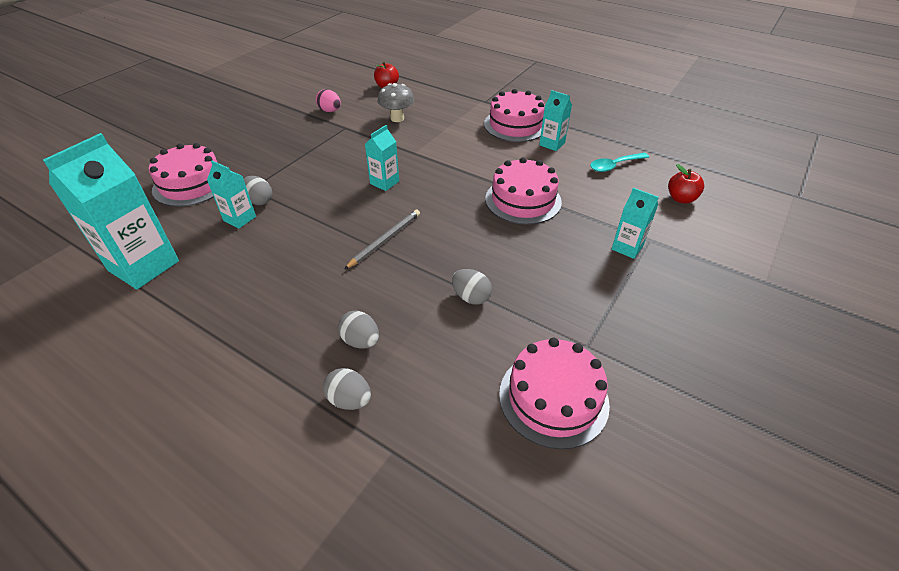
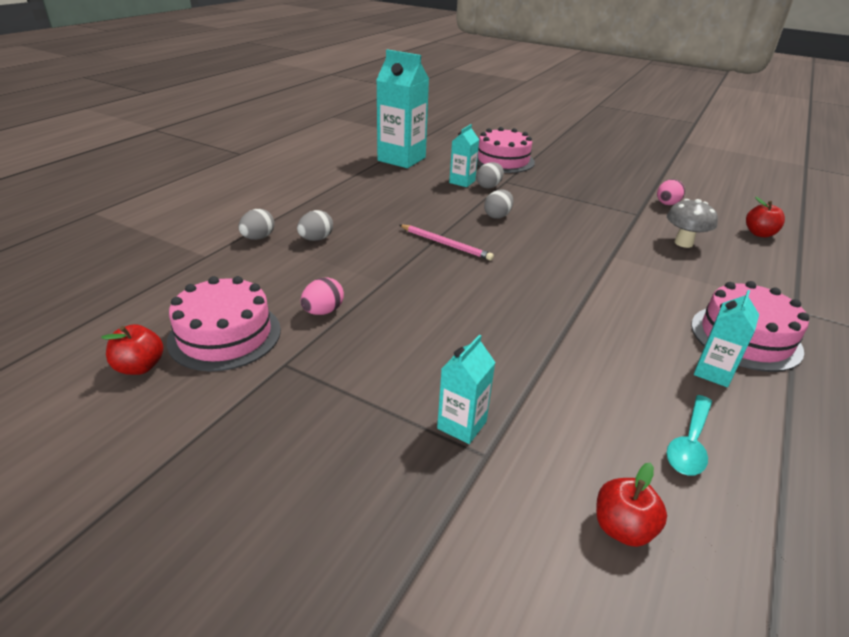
camera: 85 degrees right, 10 degrees down
(384, 182) = (542, 240): turquoise carton -> none
(385, 240) = (446, 244): grey pencil -> pink pencil
(471, 297) = (364, 291): grey egg -> grey egg (497, 216)
(506, 325) = (323, 311): none -> pink egg
(523, 200) = (545, 334): pink cake -> none
(614, 166) = (689, 443): turquoise spoon -> turquoise spoon turned 120 degrees counterclockwise
(615, 462) = (140, 367): none -> red apple

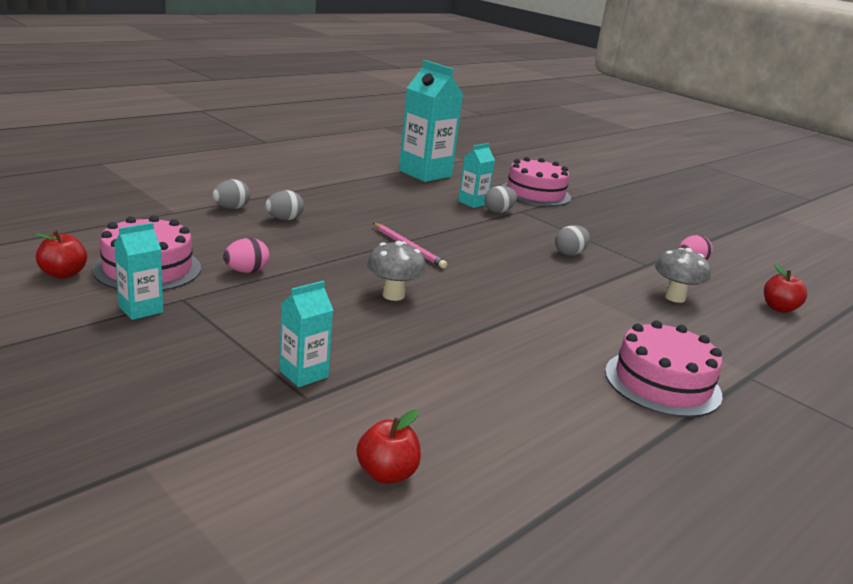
camera: 15 degrees right, 10 degrees down
(472, 303) = (393, 295): none -> grey mushroom
(497, 216) = (484, 236): grey egg -> grey egg (569, 253)
(689, 443) = (513, 440): turquoise spoon -> none
(713, 372) = (595, 399): turquoise carton -> turquoise carton (141, 309)

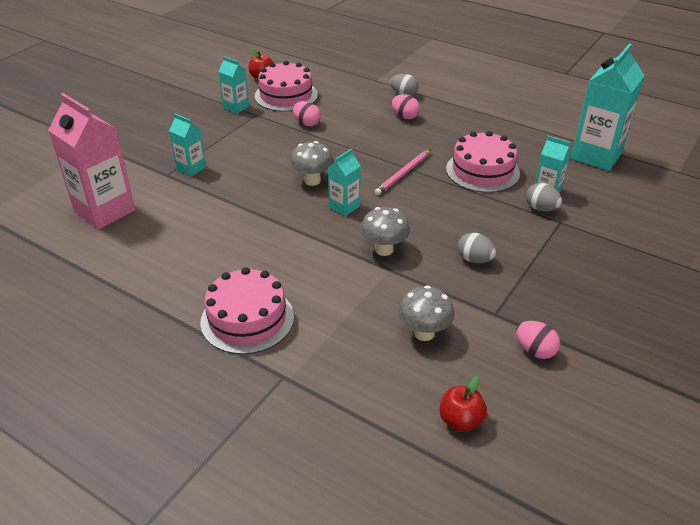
camera: 80 degrees right, 15 degrees up
(284, 219) = (405, 116): grey egg -> pink egg
(387, 474) = (105, 211): red apple -> pink carton
(459, 289) = (344, 207): none -> turquoise carton
(535, 193) = (630, 227): pink cake -> pink cake (482, 171)
(546, 286) = (384, 249): none -> grey mushroom

